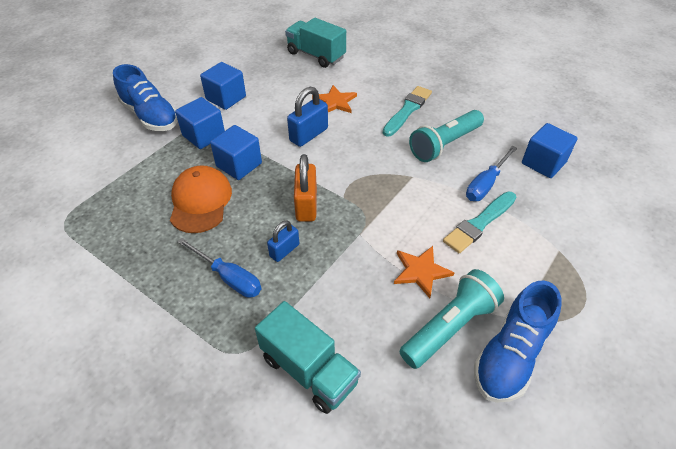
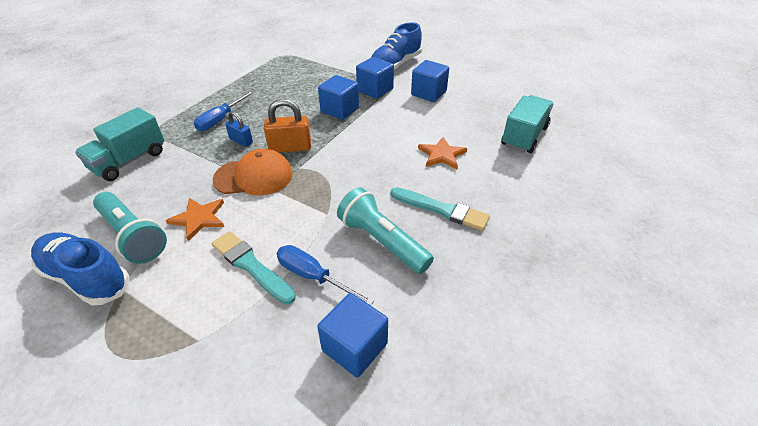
camera: 85 degrees right, 5 degrees down
(200, 201) = (298, 98): orange cap -> orange cap (254, 176)
(309, 135) = (384, 142): blue padlock -> none

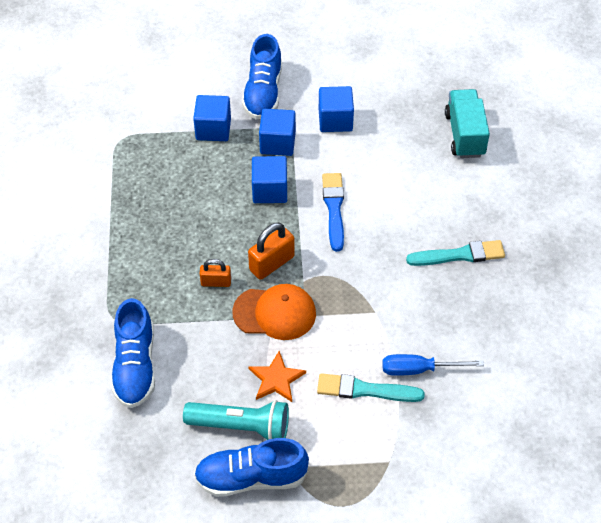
camera: 35 degrees left, 10 degrees up
(129, 161) = (135, 366): turquoise truck -> blue shoe
(221, 119) = (163, 268): blue screwdriver -> none
(241, 141) = (216, 282): blue padlock -> orange padlock
(254, 176) = (275, 313): orange cap -> orange cap turned 45 degrees clockwise
(354, 347) = (493, 399): blue cube -> blue cube (213, 129)
(372, 137) = (334, 209): none -> blue brush
(382, 241) = (440, 311): turquoise flashlight -> none
(441, 155) = (413, 196): orange star -> none

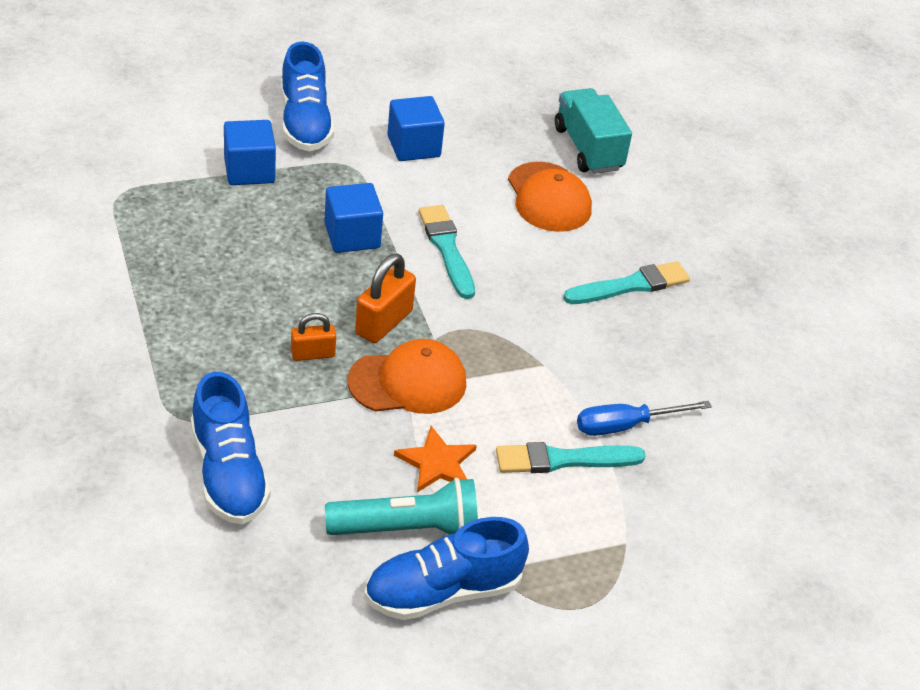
camera: 20 degrees left, 10 degrees down
(277, 143) = (344, 179): blue cube -> none
(334, 209) = (447, 249): blue brush -> turquoise brush
(421, 174) = (549, 197): none -> orange cap

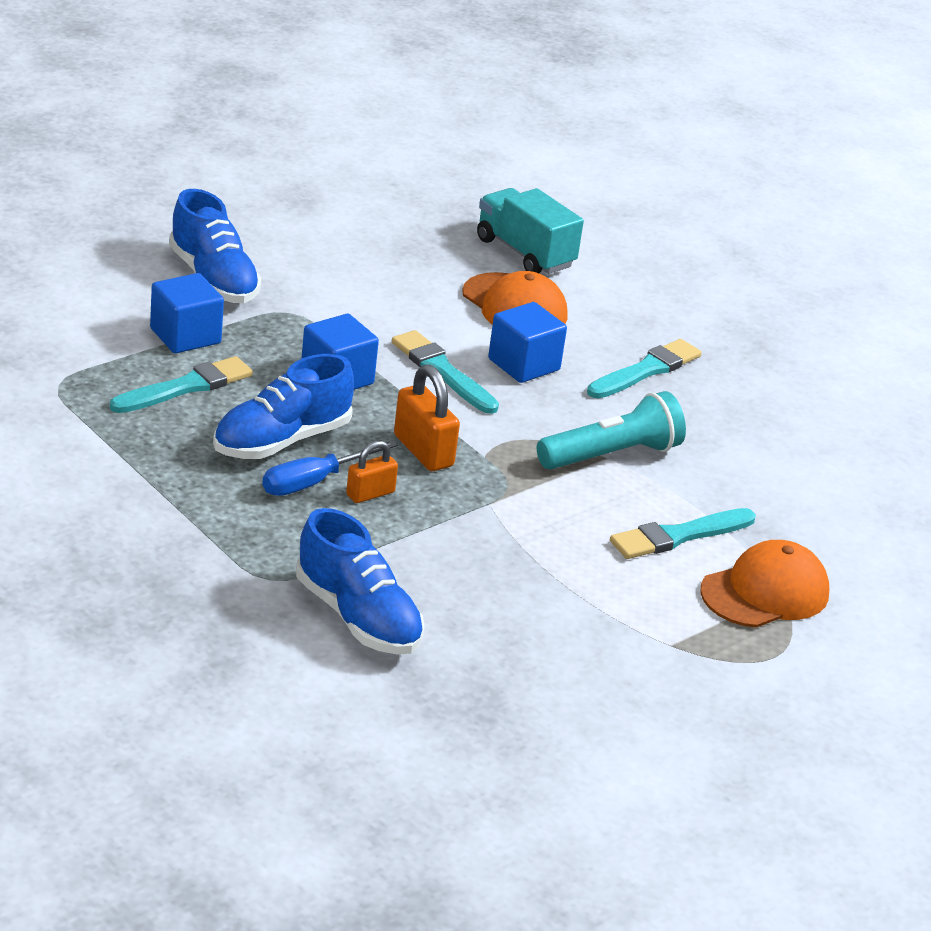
camera: 20 degrees left, 10 degrees down
(220, 218) = (185, 387): none -> turquoise brush
(383, 322) = (423, 451): orange padlock -> orange padlock turned 45 degrees counterclockwise
(407, 529) = (568, 627): turquoise flashlight -> turquoise flashlight (611, 455)
(408, 382) = (483, 499): orange cap -> orange cap (765, 592)
(413, 146) = (344, 282): blue cube -> blue cube (524, 365)
(437, 462) = (559, 564): orange star -> none
(443, 591) = (637, 672): blue shoe -> blue shoe (281, 441)
(625, 425) = (719, 494): blue screwdriver -> blue screwdriver (314, 482)

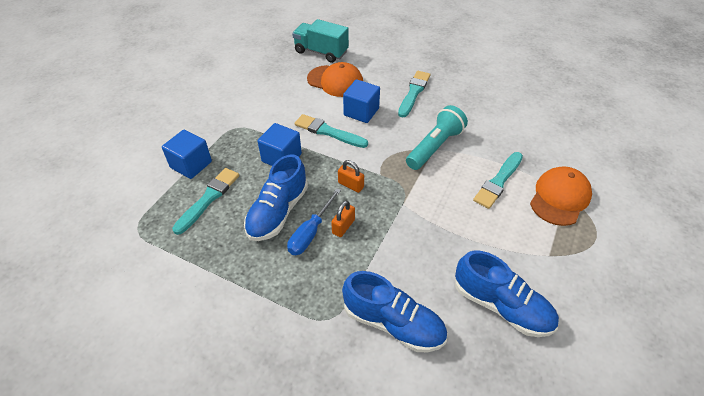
camera: 20 degrees left, 15 degrees up
(213, 279) = (187, 123): blue shoe -> blue shoe (501, 306)
(423, 451) = (351, 185): orange padlock -> orange padlock, size x0.63

